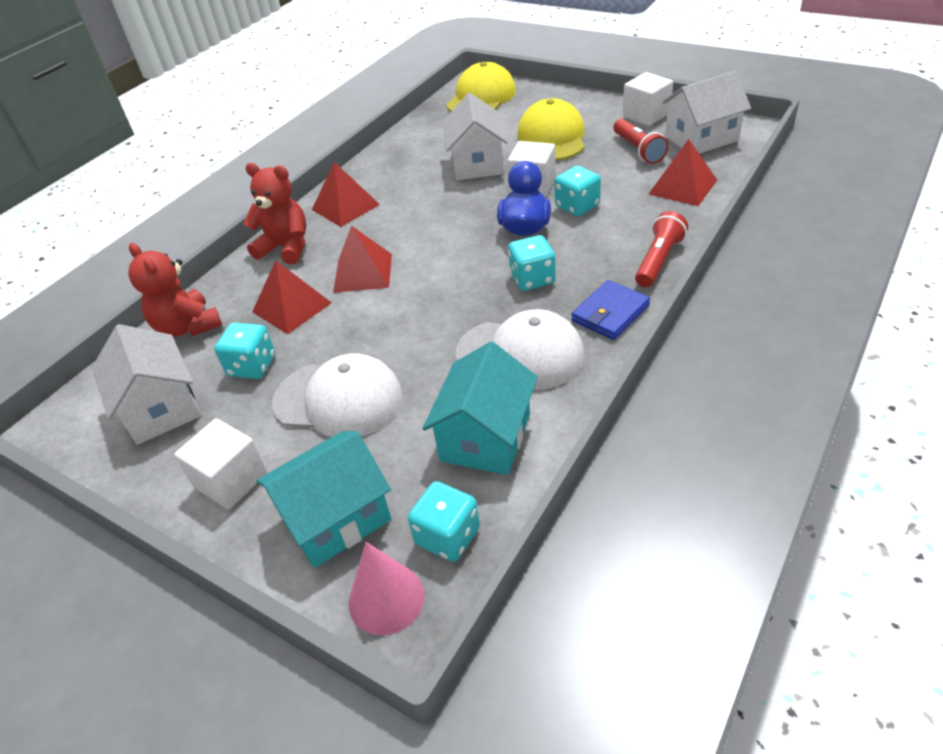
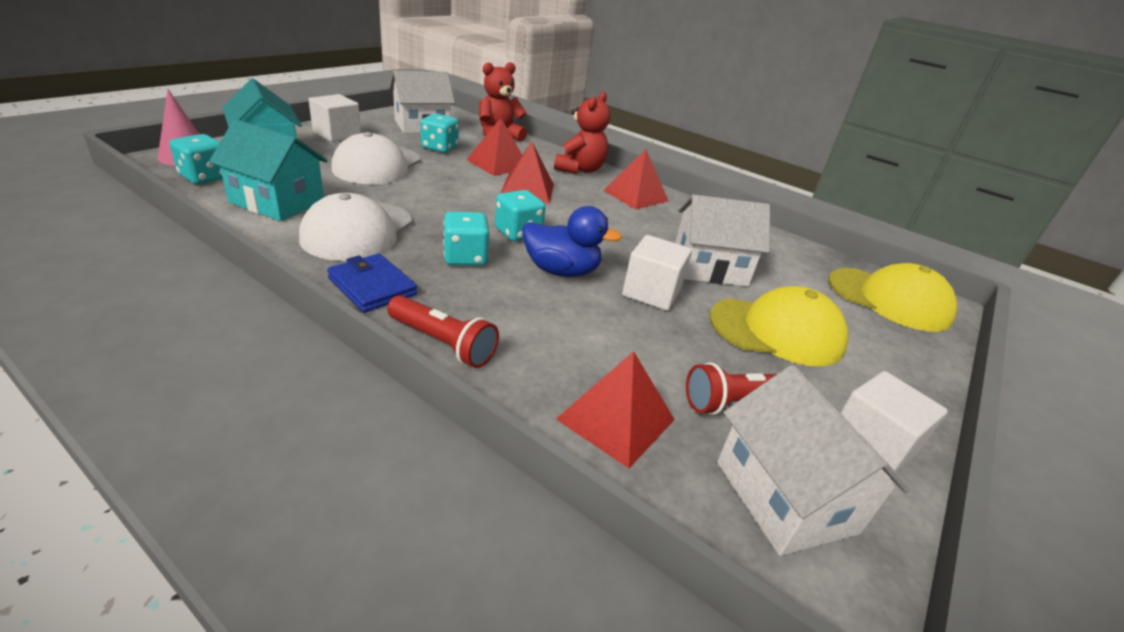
camera: 85 degrees right, 10 degrees down
(577, 206) = (593, 313): turquoise dice -> turquoise dice (518, 233)

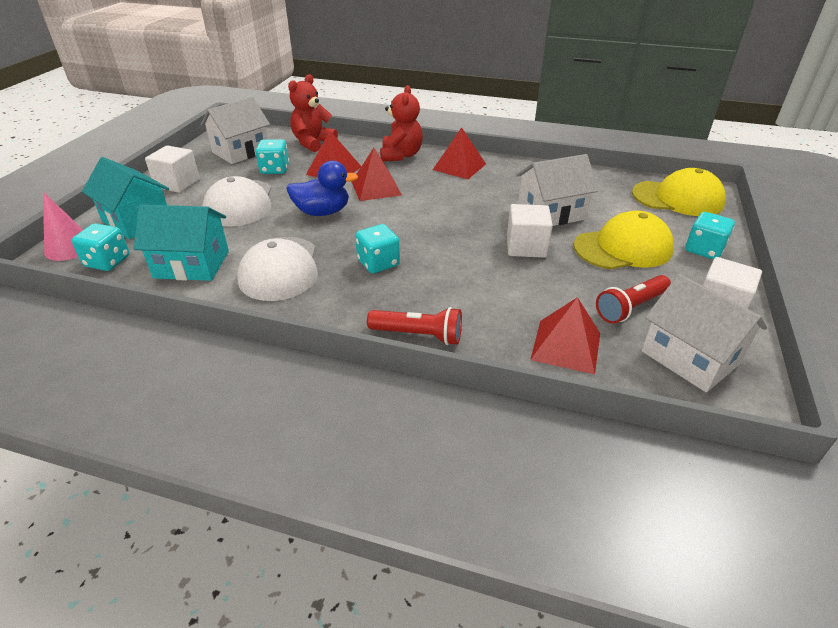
camera: 15 degrees left, 5 degrees up
(372, 286) = (332, 310): blue wallet -> none
(518, 233) = (399, 229): turquoise dice -> turquoise dice (704, 250)
(561, 271) = (454, 251): blue duck -> blue duck (322, 212)

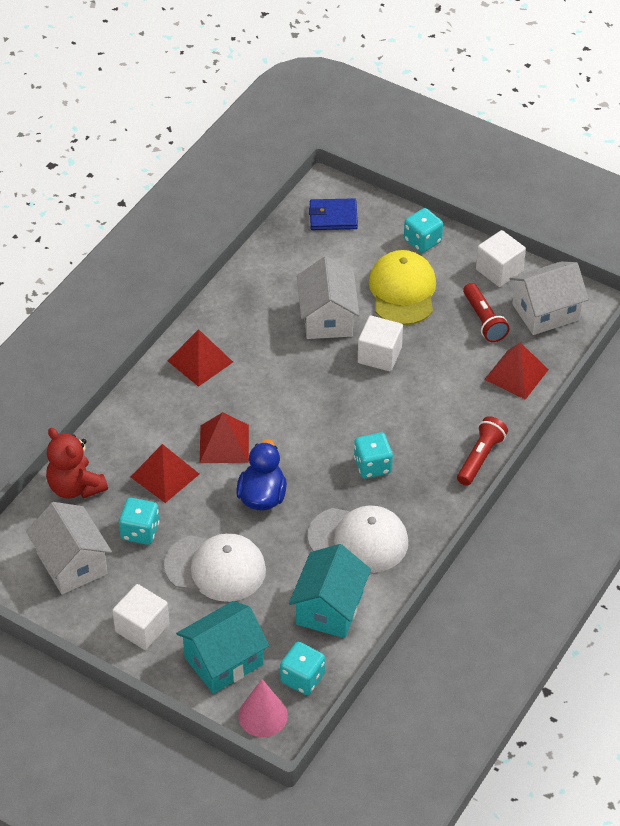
camera: 75 degrees left, 10 degrees up
(401, 155) = (149, 407): red teddy bear -> none
(677, 198) = (333, 217): yellow cap -> blue wallet

